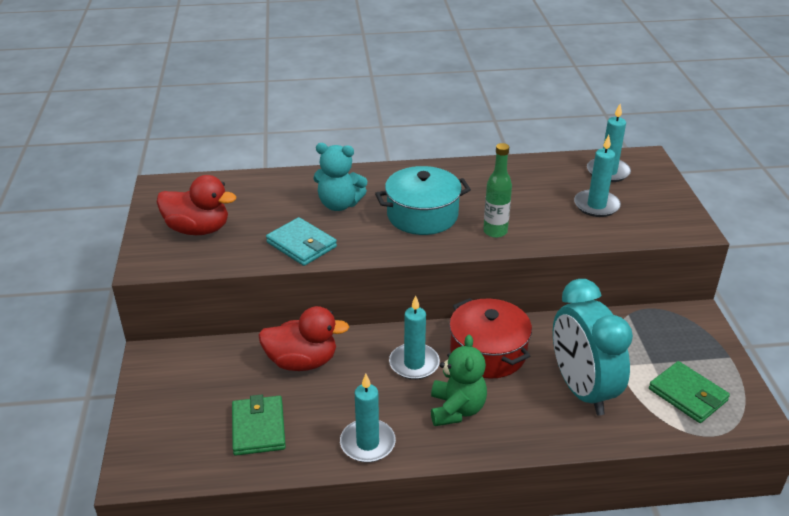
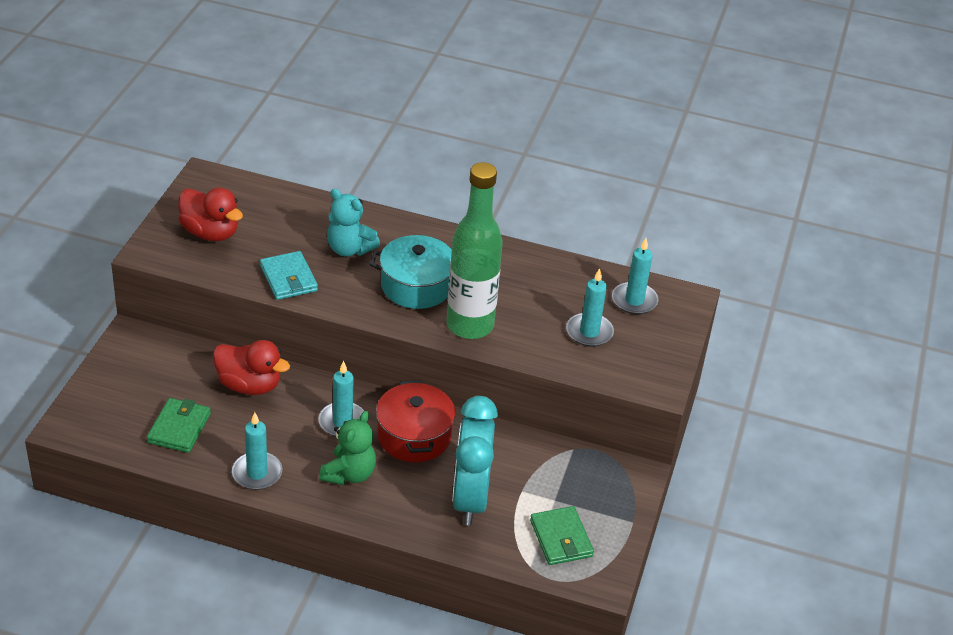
camera: 20 degrees right, 5 degrees up
(495, 231) = (470, 325): green bottle -> green bottle, size x1.97

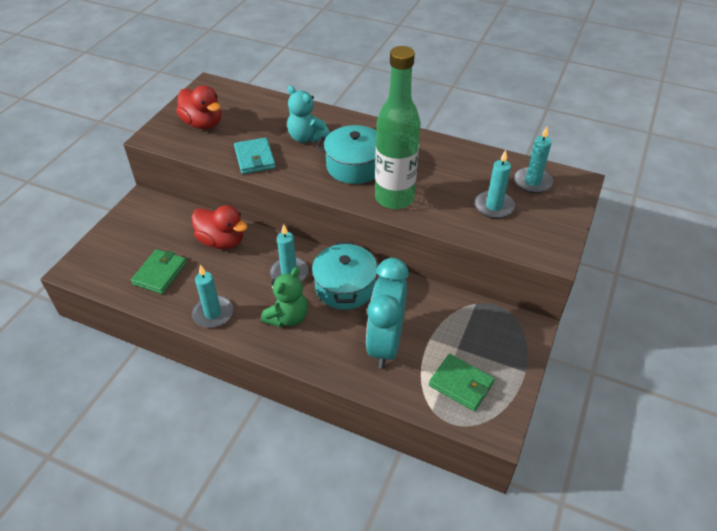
camera: 10 degrees right, 5 degrees up
(414, 436) = (345, 287): red pot -> turquoise pot
(561, 538) = (461, 384): green wallet -> green wallet turned 45 degrees counterclockwise

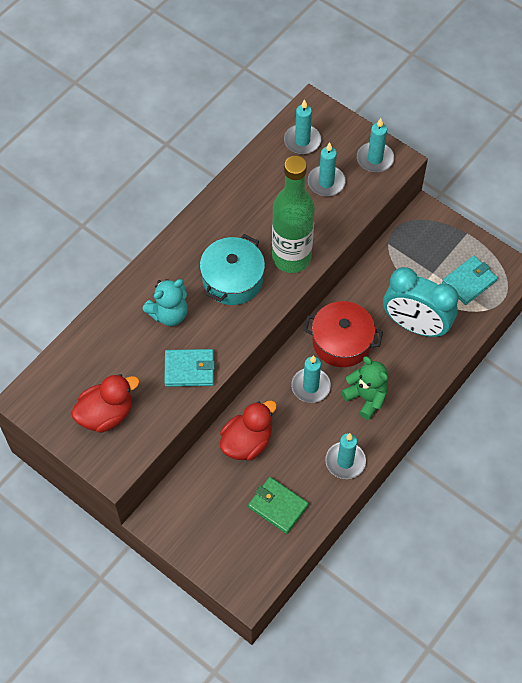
camera: 75 degrees left, 15 degrees up
(345, 287) = (341, 342): turquoise pot -> red pot
(461, 384) = (469, 282): green wallet -> turquoise wallet
(544, 237) = (375, 159): none -> turquoise candle

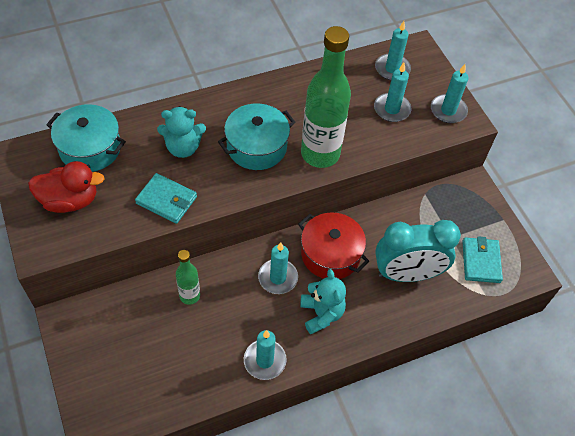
camera: 25 degrees right, 5 degrees down
(87, 358) = (90, 148): none -> turquoise pot
(247, 442) = (189, 296): red duck -> green bottle
(278, 506) = (177, 367): green wallet -> none
(366, 397) = (321, 314): green teddy bear -> turquoise teddy bear
(415, 325) = (407, 274): turquoise clock -> turquoise clock turned 60 degrees counterclockwise
(469, 282) = (481, 261): turquoise wallet -> turquoise wallet turned 75 degrees counterclockwise

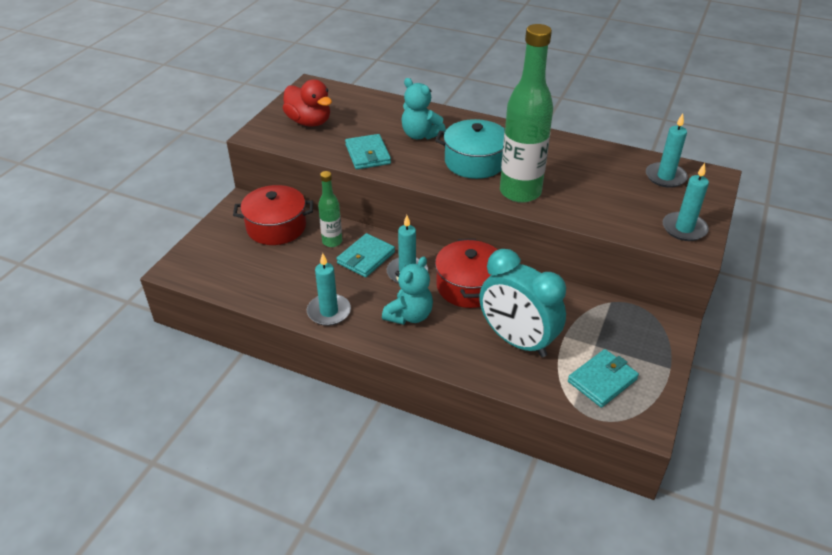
camera: 50 degrees right, 15 degrees down
(90, 148) = (359, 104): turquoise pot -> none
(127, 319) = (276, 227): none -> red pot
(233, 289) = (366, 258): none -> turquoise wallet
(392, 109) = (626, 200): turquoise candle -> none

